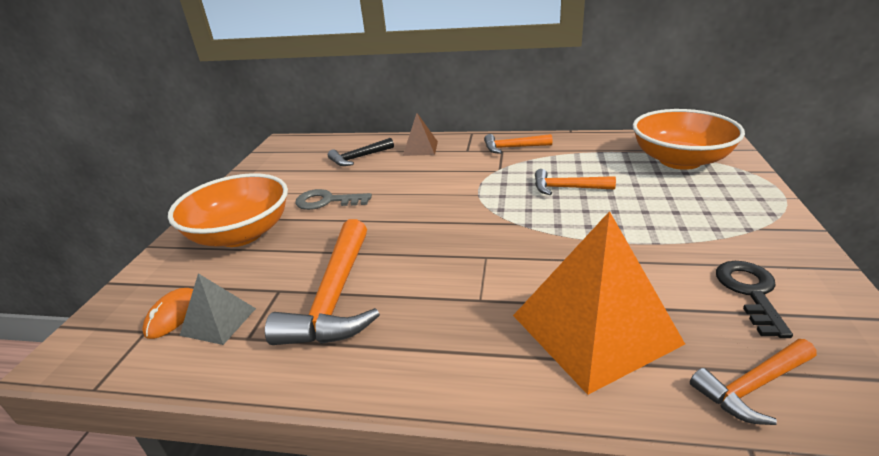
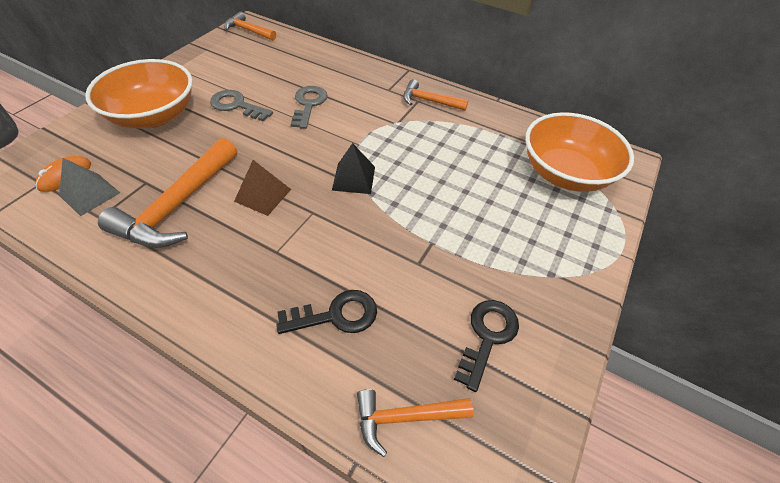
camera: 15 degrees right, 20 degrees up
(359, 158) = (294, 65): black hammer -> none
(401, 180) = (309, 104): none -> grey key
(420, 148) = (351, 72): brown pyramid -> brown pyramid (262, 195)
(500, 219) = (354, 178): none -> black pyramid
(567, 188) = (436, 166): orange hammer -> orange hammer (248, 31)
(594, 328) = (336, 315): orange pyramid -> black key

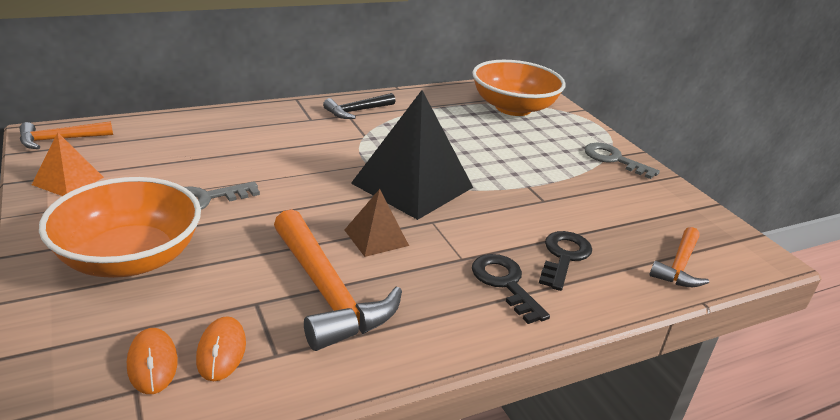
camera: 55 degrees left, 20 degrees down
(90, 194) = (221, 351): grey pyramid -> orange mouse
(210, 56) = (68, 181): none -> orange pyramid
(309, 104) = (270, 162): grey key -> grey key (614, 159)
(354, 178) = (412, 185): black pyramid -> black pyramid, size x2.03
(429, 101) = (357, 111): orange hammer -> black hammer
(487, 336) = (635, 205): black key -> black key (505, 283)

